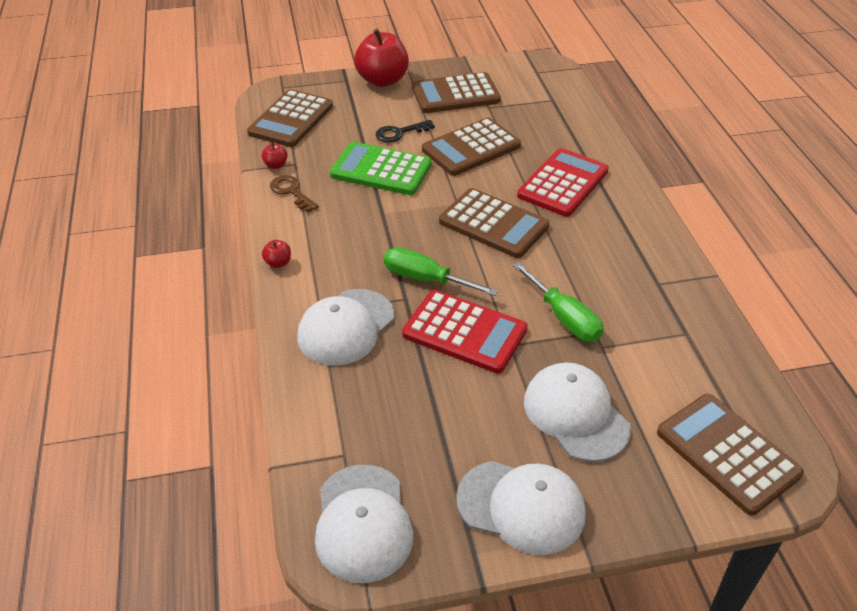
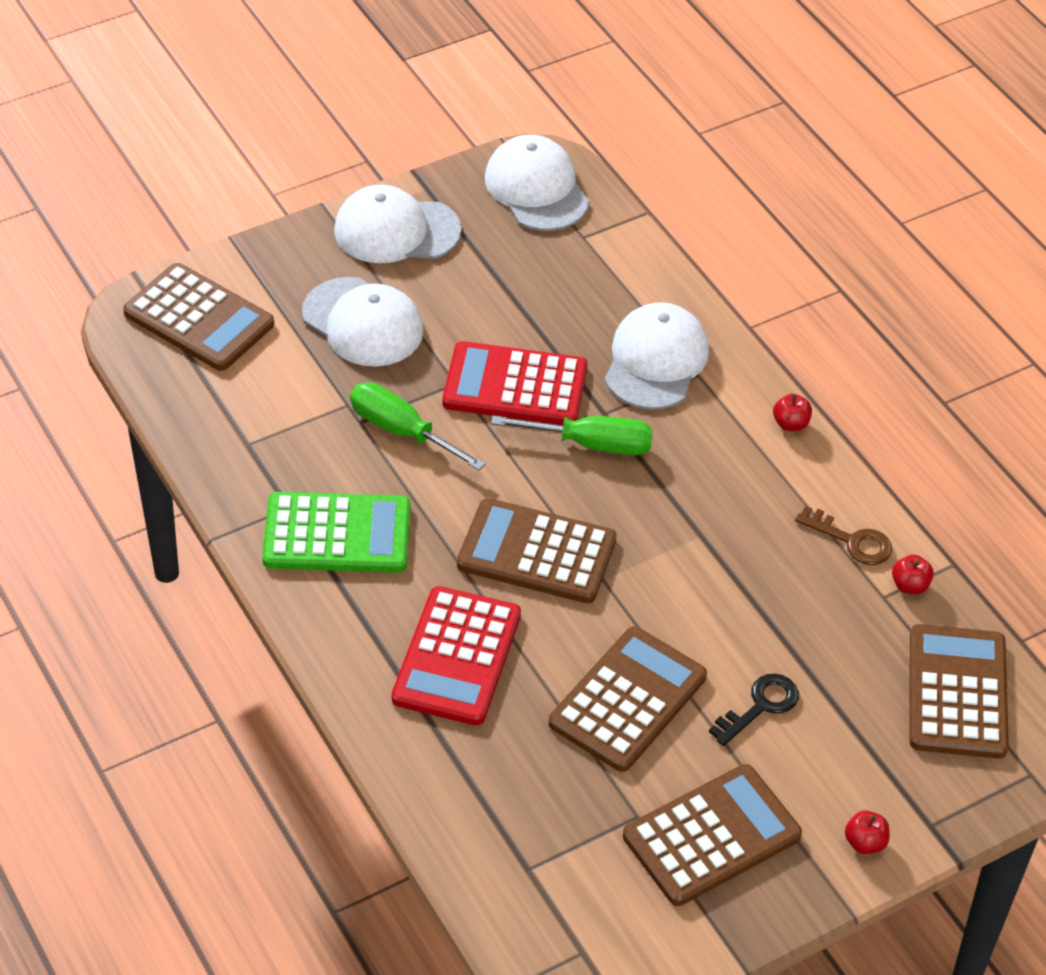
camera: 160 degrees right, 5 degrees up
(381, 170) = (746, 616): green calculator -> green calculator (337, 534)
(382, 80) = (865, 843): red apple -> red apple, size x0.42

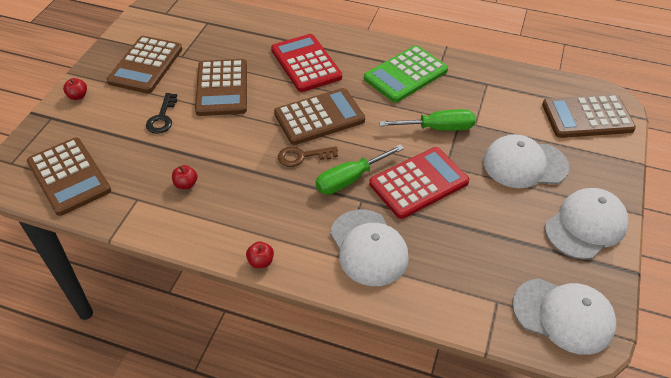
camera: 140 degrees right, 0 degrees up
(852, 540) = (174, 217): brown key -> brown key (302, 156)
(910, 585) = (126, 213): red apple -> red apple (186, 184)

